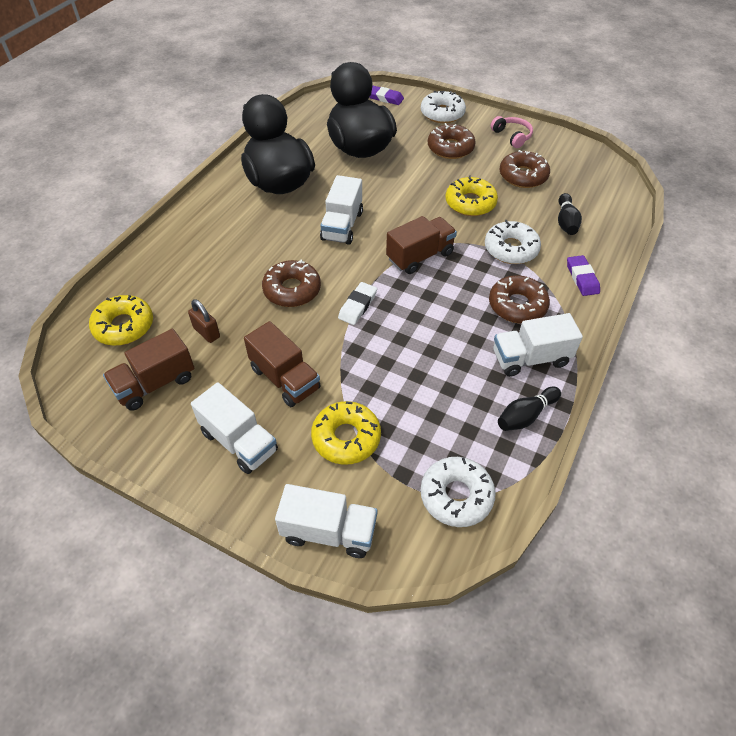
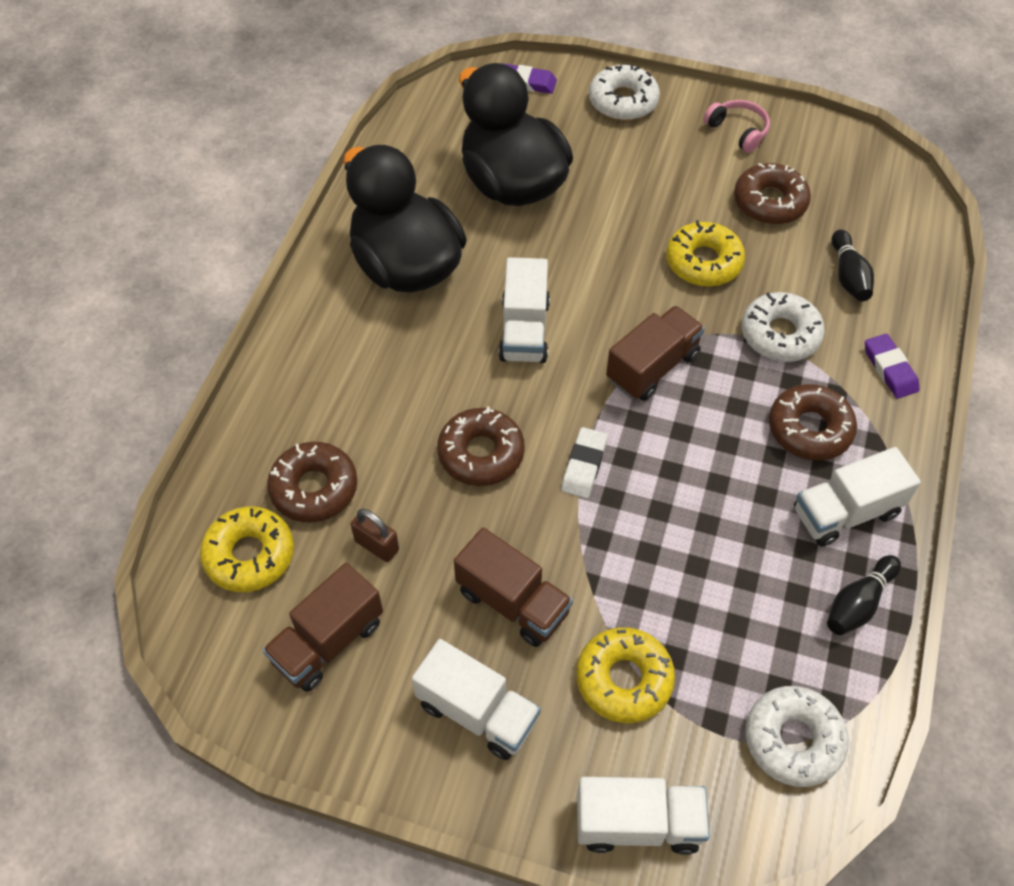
camera: 10 degrees left, 5 degrees up
(450, 148) = (651, 165): brown donut -> brown donut (314, 488)

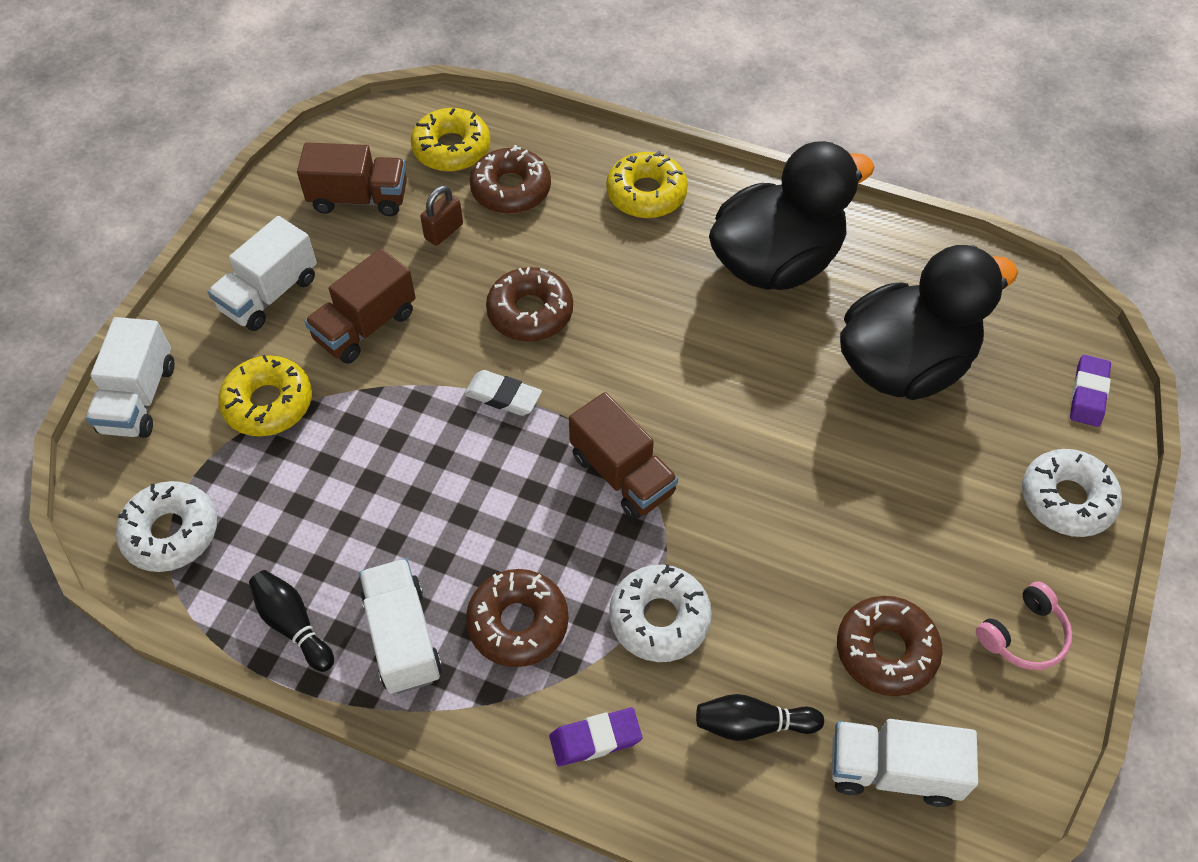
camera: 95 degrees right, 0 degrees up
(328, 641) = (359, 198): brown truck -> brown truck turned 135 degrees clockwise
(524, 330) = (682, 360): white truck -> white truck (893, 770)
(703, 262) = (778, 552): yellow donut -> yellow donut (646, 194)

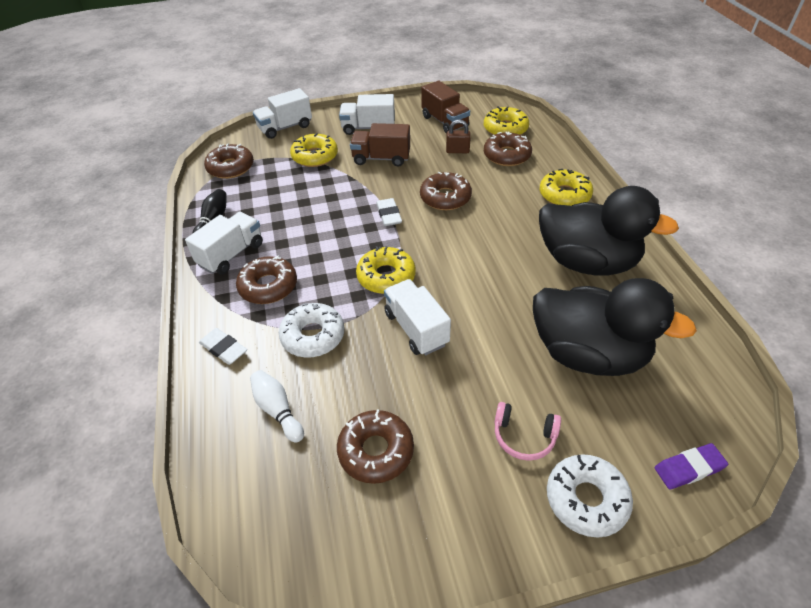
camera: 55 degrees right, 10 degrees down
(171, 533) = (231, 167): white donut -> brown donut
(595, 739) = (224, 348): purple eraser -> white eraser
(622, 474) = (386, 276): brown truck -> yellow donut
(752, 724) = (278, 410): black bowling pin -> white bowling pin
(893, 770) = (295, 499): white truck -> white truck (416, 328)
(1023, 635) = (452, 527): pink headphones -> pink headphones (524, 436)

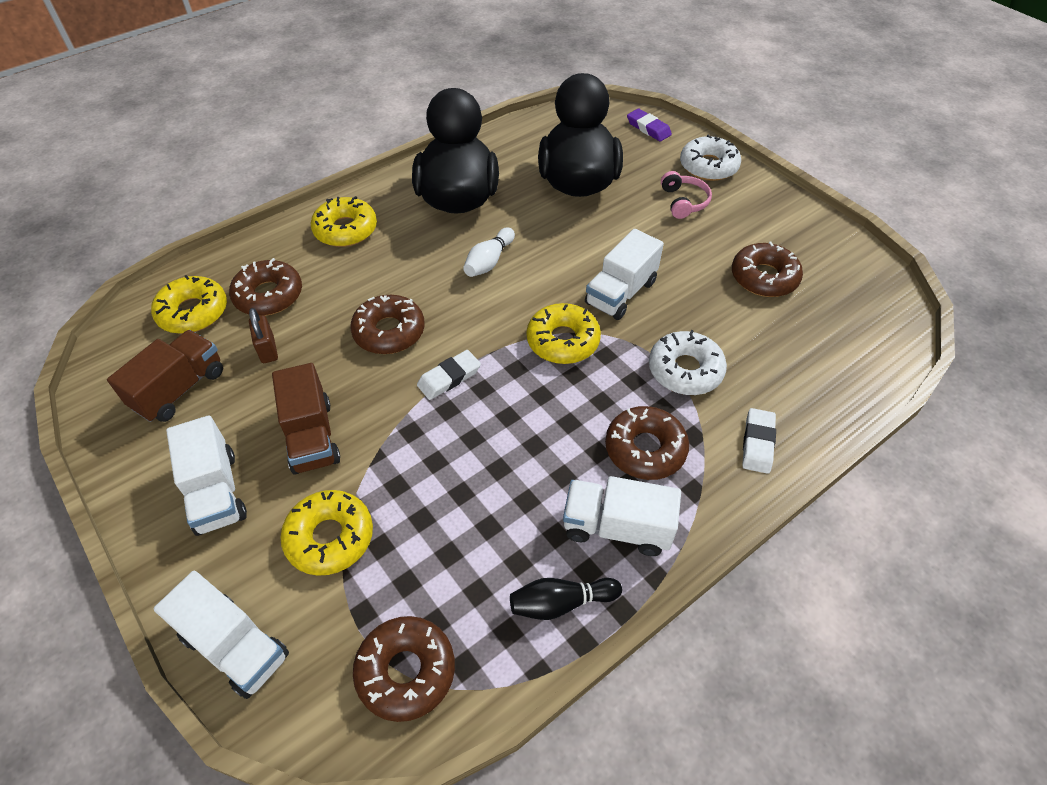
camera: 115 degrees left, 5 degrees up
(278, 410) = (784, 358): white bowling pin -> white bowling pin (489, 261)

